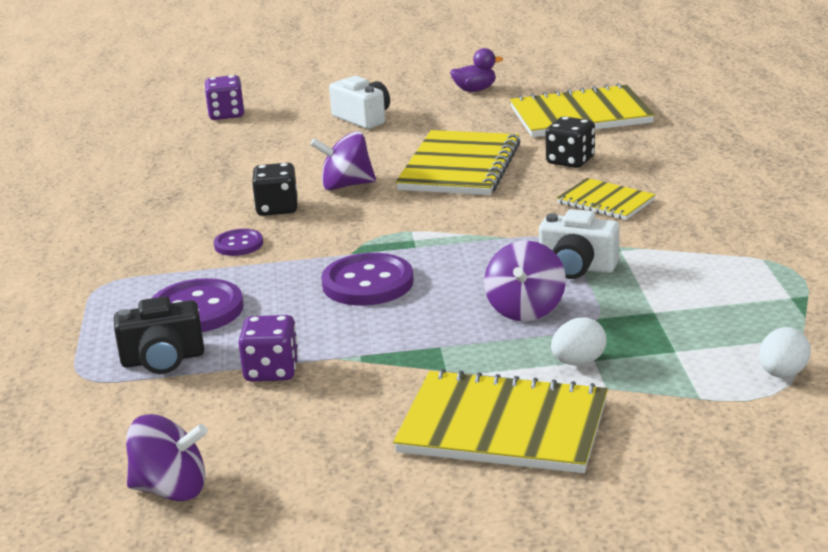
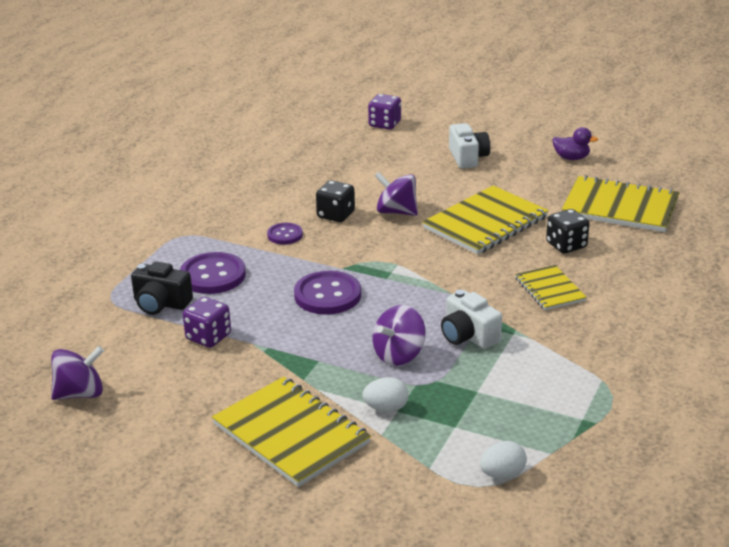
camera: 30 degrees right, 5 degrees up
(171, 490) = (80, 393): purple spinning top -> purple spinning top turned 60 degrees counterclockwise

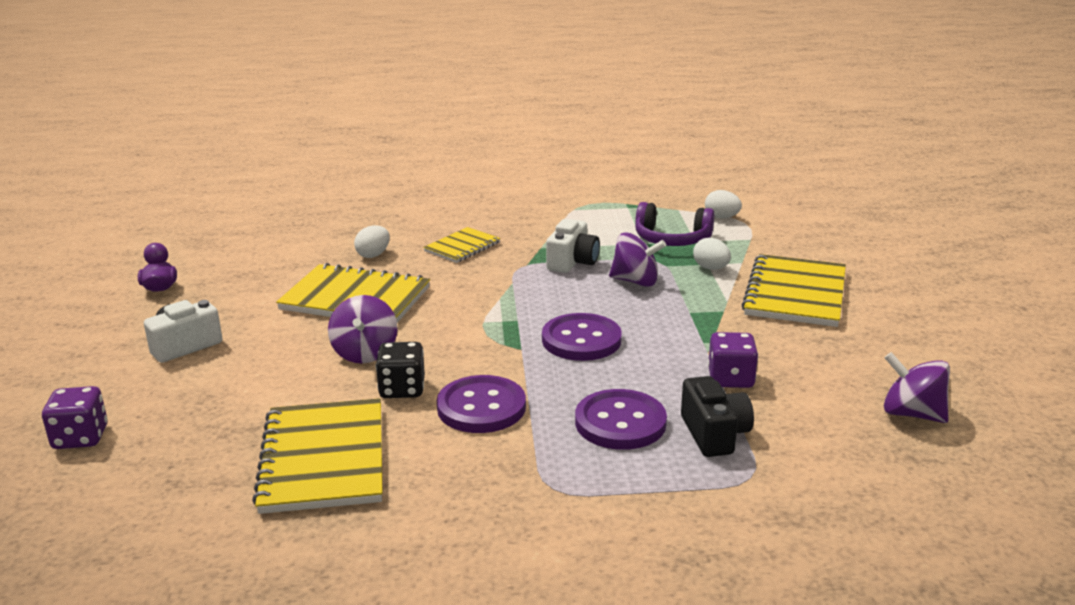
camera: 120 degrees left, 5 degrees down
(285, 235) = (481, 407): purple button -> purple button, size x1.75
(471, 412) = (671, 239): none -> purple headphones
(566, 245) = (373, 255): black dice -> white egg
(620, 207) = (275, 246): yellow notebook -> yellow notebook (323, 458)

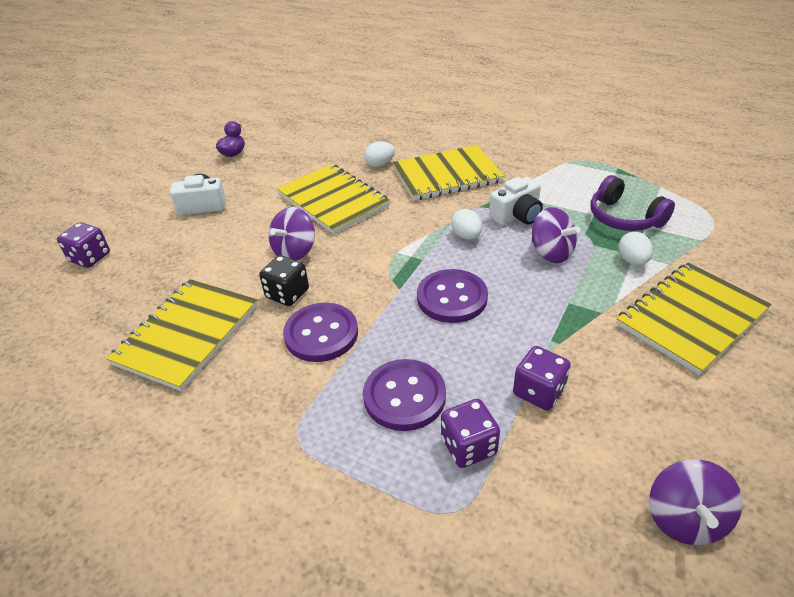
camera: 35 degrees right, 15 degrees up
(462, 247) = (446, 175): yellow notebook -> yellow notebook, size x1.77
(714, 434) = (468, 446): black camera -> purple dice
(721, 217) = (694, 207): white egg -> white egg (466, 236)
(912, 414) = (685, 518): purple spinning top -> purple spinning top turned 150 degrees counterclockwise

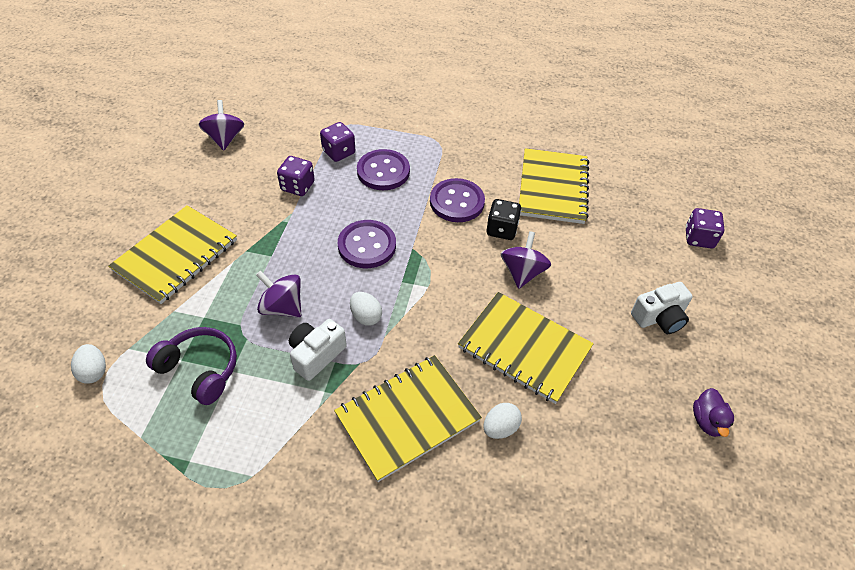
camera: 160 degrees right, 10 degrees up
(632, 261) = (207, 309): white egg -> white egg (94, 371)

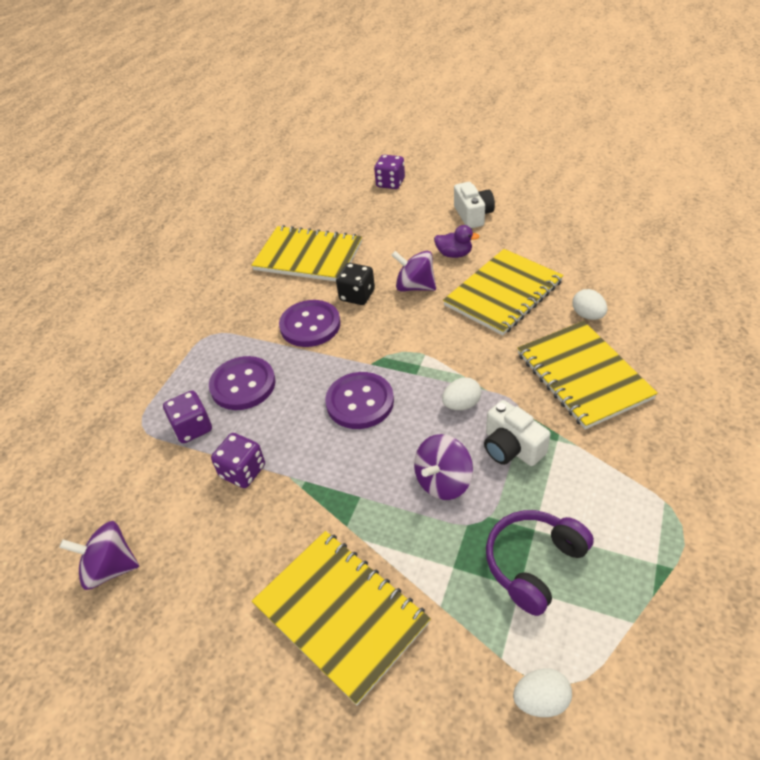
camera: 75 degrees left, 5 degrees down
(707, 421) = (570, 207): purple duck -> purple duck (454, 254)

